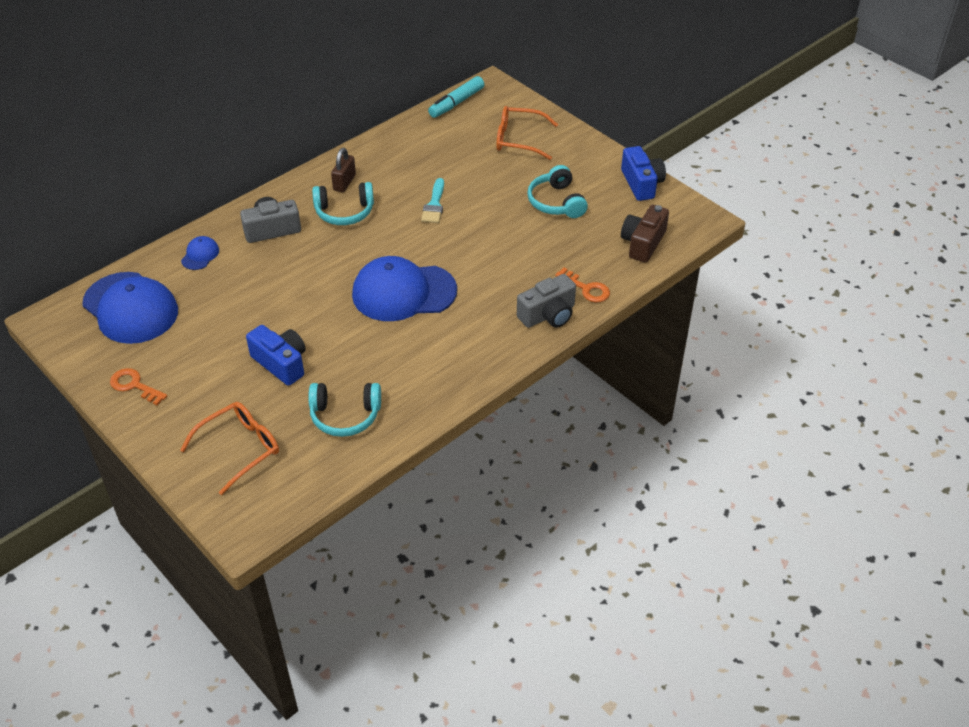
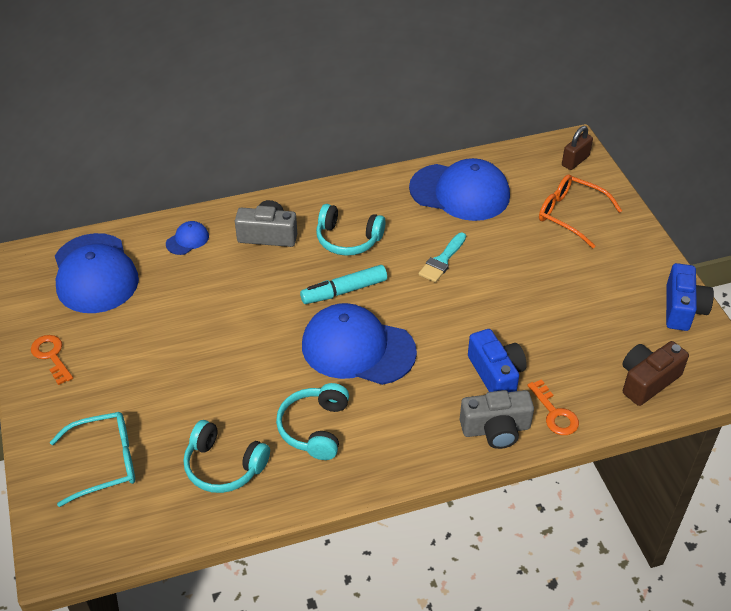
camera: 25 degrees right, 0 degrees up
(239, 449) = (105, 462): orange glasses -> turquoise glasses
(281, 363) = (196, 383): blue camera -> blue camera (496, 374)
(344, 183) = (365, 207): brown padlock -> brown padlock (575, 161)
(418, 148) = (460, 192): none -> blue cap
(456, 103) = (526, 154): turquoise marker -> turquoise marker (344, 291)
(556, 202) = (574, 299): turquoise headphones -> turquoise headphones (315, 428)

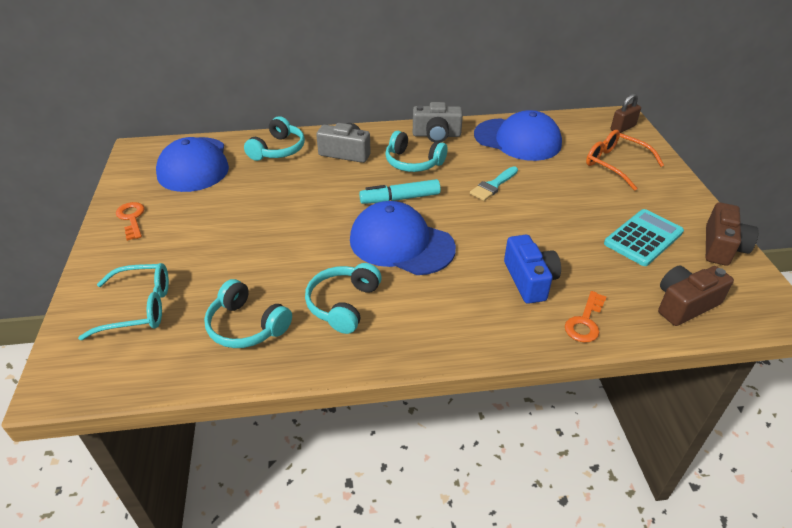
camera: 10 degrees right, 5 degrees down
(187, 240) = (278, 150): blue cap -> turquoise headphones
(496, 429) = (522, 328): grey camera -> grey camera (436, 135)
(555, 413) = (585, 322): orange key -> orange key turned 45 degrees clockwise
(605, 308) = (643, 238): none -> turquoise calculator
(682, 309) = (722, 247): blue camera -> brown camera

